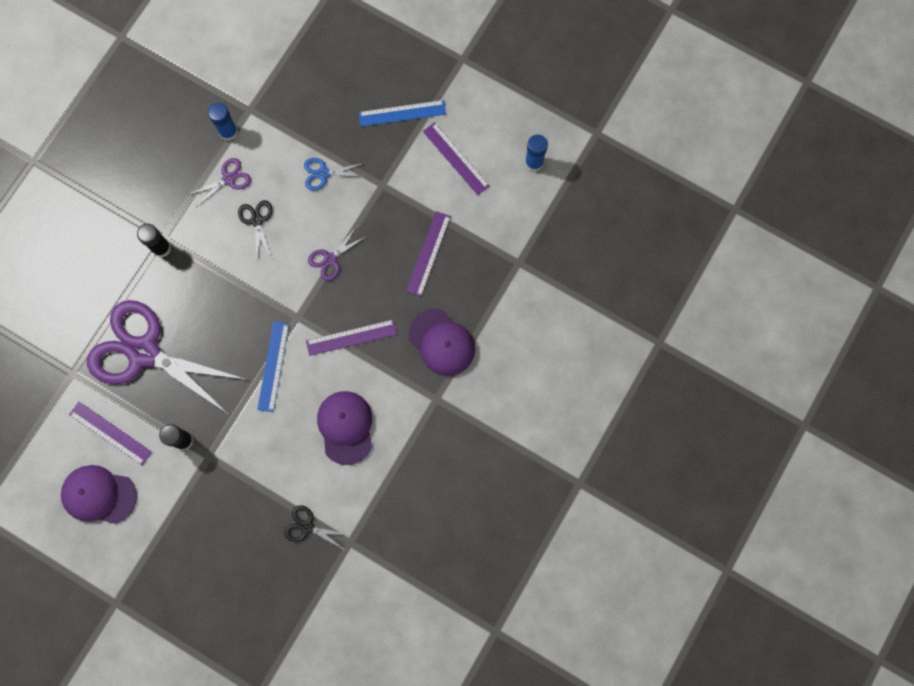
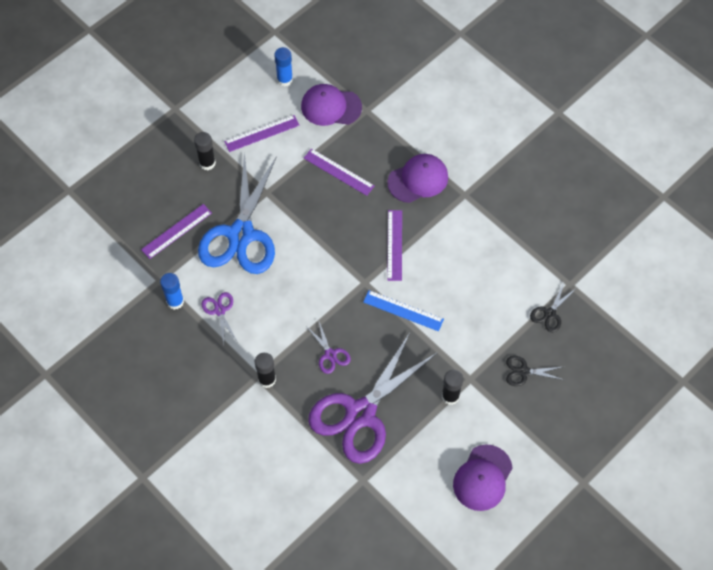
camera: 75 degrees left, 15 degrees down
(110, 433) = (428, 457): purple ruler -> purple ruler (176, 231)
(257, 220) = (266, 296): black scissors -> black scissors (524, 371)
(323, 173) = (241, 234): blue scissors -> blue scissors, size x2.45
(330, 259) = (320, 246): purple scissors -> purple scissors (330, 354)
(345, 427) = (471, 266): purple cap -> purple cap (330, 107)
(402, 113) = (207, 163): blue ruler -> black glue stick

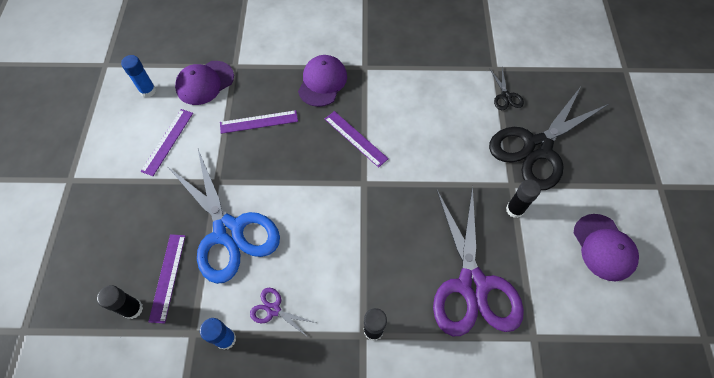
camera: 45 degrees left, 0 degrees up
(207, 163) = (142, 199): black glue stick -> black glue stick (133, 309)
(330, 354) = (399, 261): purple scissors -> none
(403, 310) = (413, 179): blue ruler -> none
(524, 371) = (537, 147): black scissors -> black scissors, size x2.45

